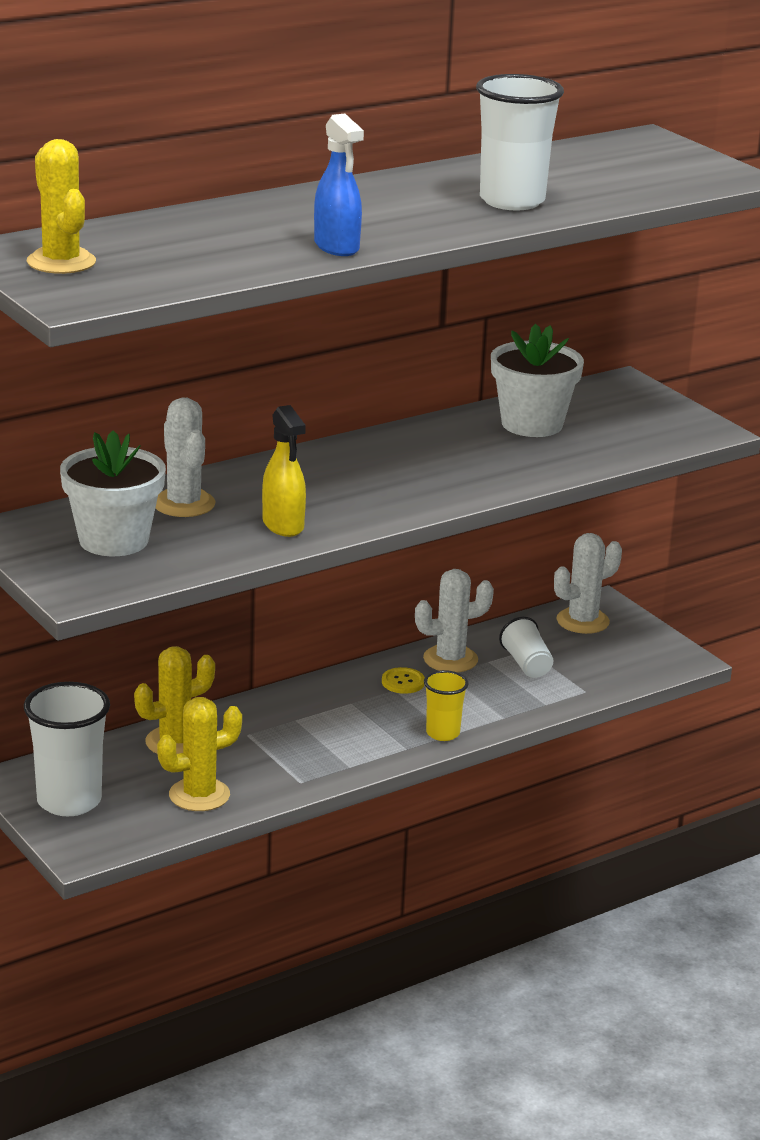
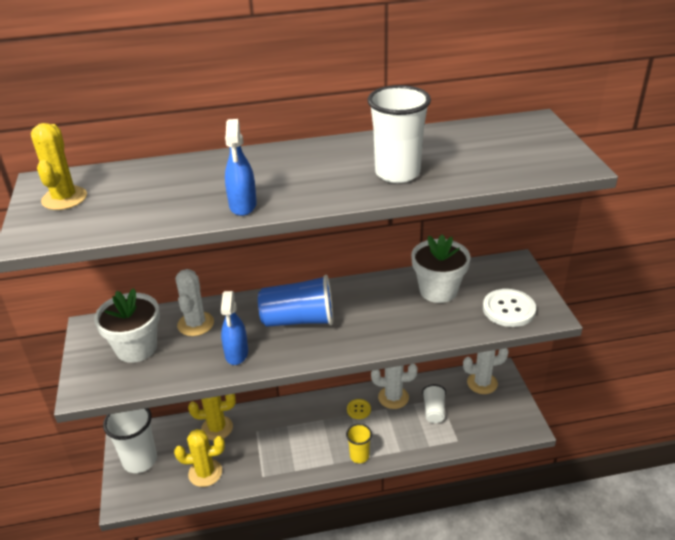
camera: 25 degrees right, 10 degrees up
(283, 525) = (236, 354): yellow spray bottle -> blue spray bottle
(346, 479) = (299, 320): none -> blue cup
(648, 431) = (508, 309): none -> white button

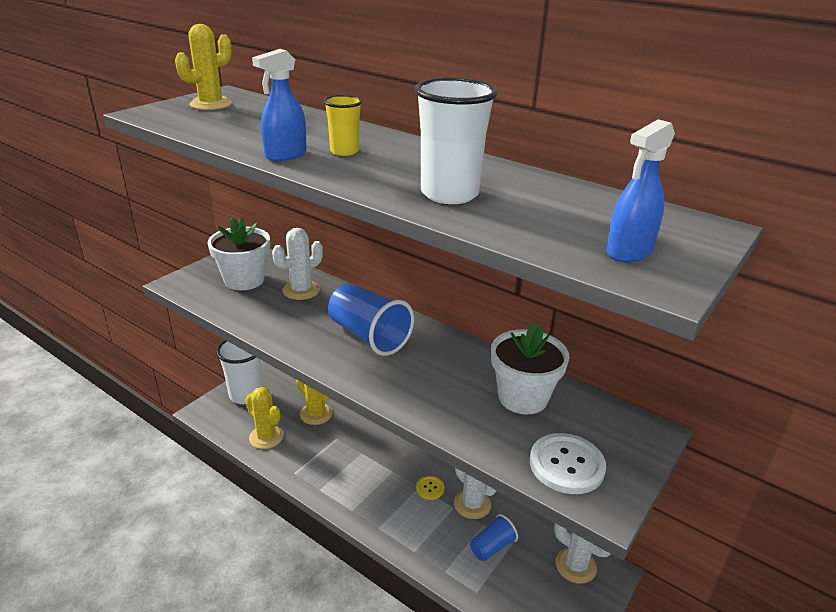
camera: 45 degrees right, 5 degrees down
(236, 354) = (289, 327): blue spray bottle -> blue spray bottle (629, 252)
(359, 456) = (378, 524): yellow cup -> yellow cup (344, 151)
(434, 411) = (492, 547): white cup -> blue cup

